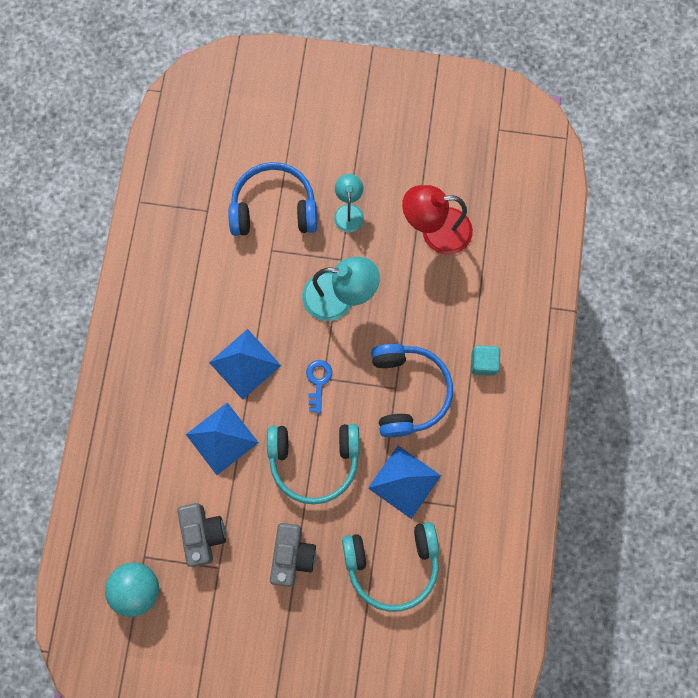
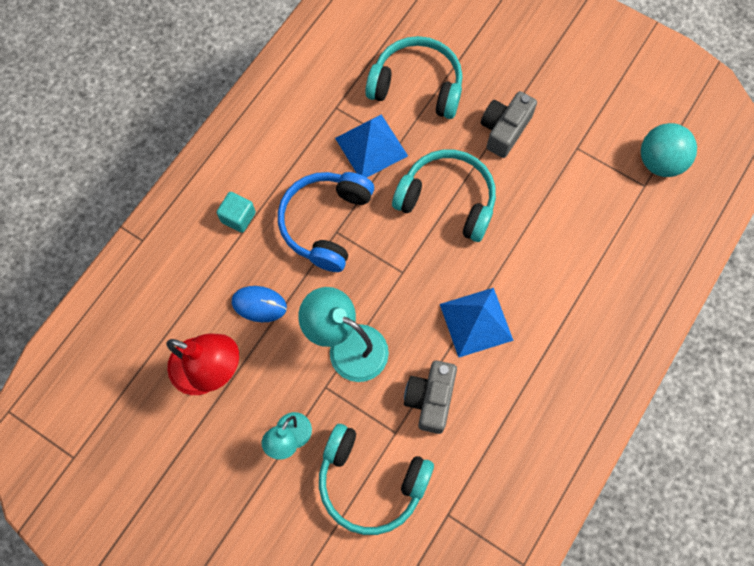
camera: 155 degrees left, 5 degrees down
(202, 534) = (581, 182): grey camera -> grey camera (430, 399)
(222, 438) = (529, 259): blue pyramid -> none
(274, 208) = (370, 481): blue headphones -> turquoise headphones
(318, 382) = (409, 271): blue key -> none
(426, 299) = (259, 304): none -> blue mouse

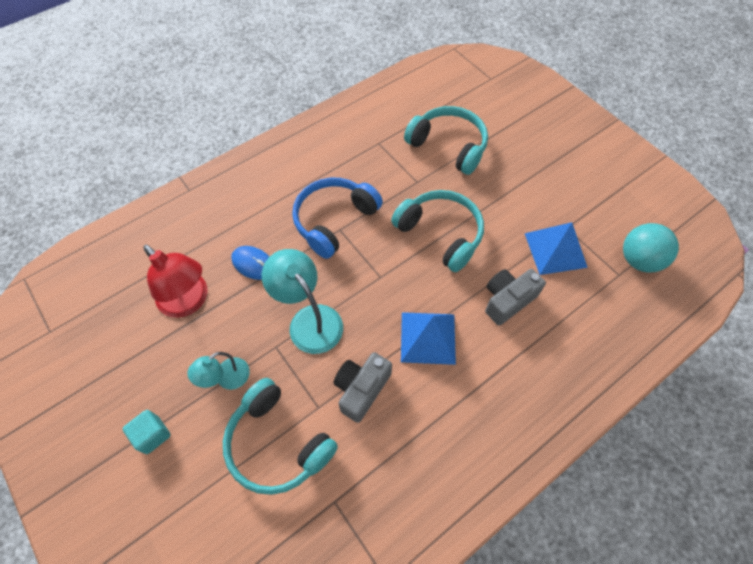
camera: 20 degrees right, 10 degrees down
(238, 217) = (268, 196): turquoise cube -> turquoise cube (152, 435)
(371, 147) = (394, 177): blue pyramid -> blue pyramid (555, 250)
(504, 130) = (508, 196): grey camera -> grey camera (507, 300)

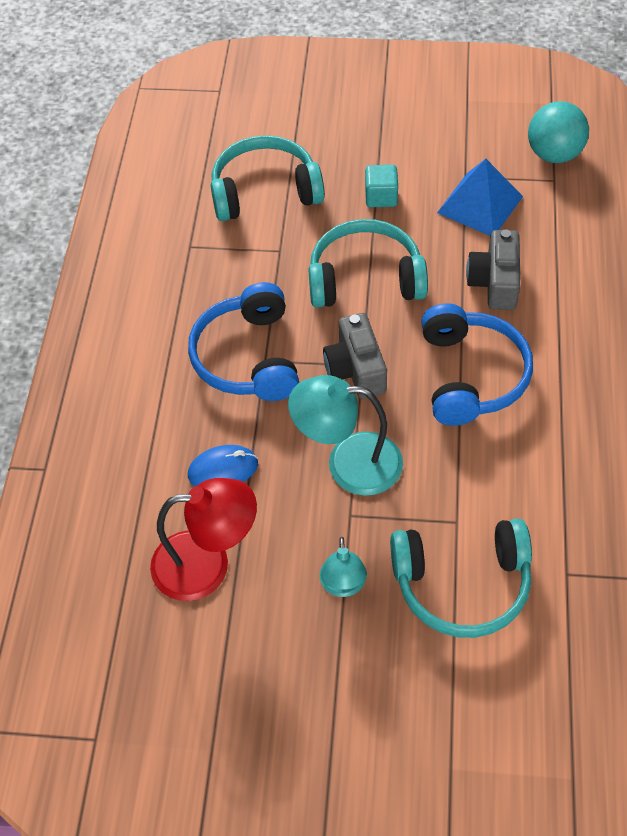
camera: 45 degrees left, 5 degrees down
(152, 435) = (343, 700): turquoise cube -> turquoise cube (381, 197)
(361, 389) = (472, 470): grey camera -> grey camera (356, 369)
(428, 338) = (471, 375): blue pyramid -> blue headphones

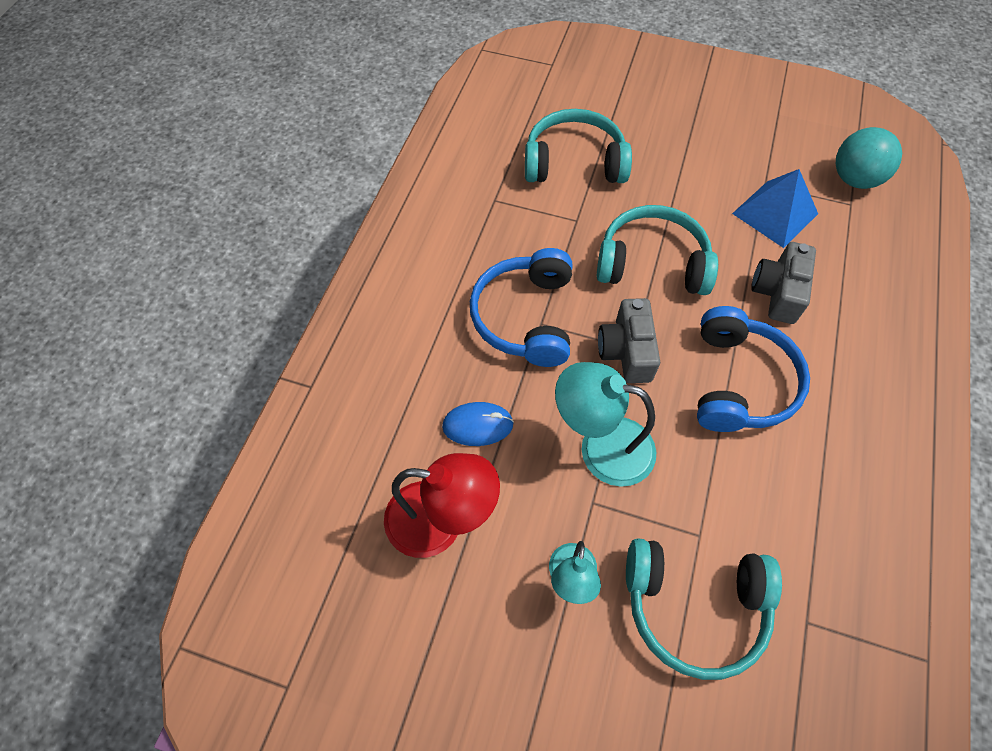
camera: 10 degrees right, 5 degrees up
(381, 197) = (681, 188): turquoise cube -> none

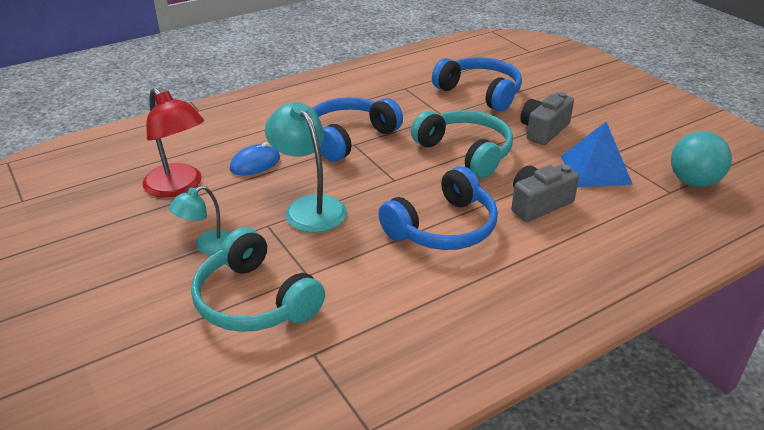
camera: 40 degrees right, 25 degrees down
(478, 425) = (255, 163): blue mouse -> blue mouse turned 75 degrees counterclockwise
(574, 162) = (480, 93): turquoise headphones -> blue headphones
(626, 351) = (388, 179): grey camera -> grey camera (543, 130)

